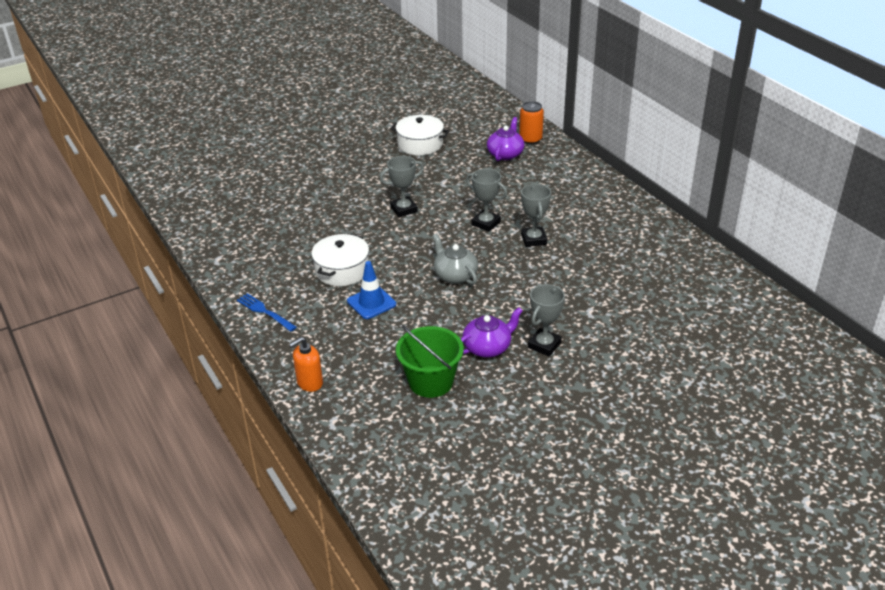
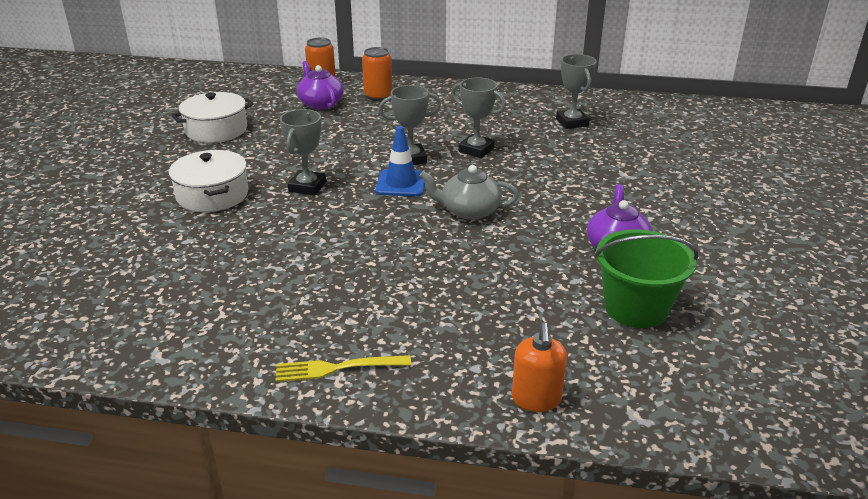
camera: 50 degrees left, 5 degrees down
(265, 312) = (337, 368): blue fork -> yellow fork
(342, 270) = (348, 272): white pot -> white pot (212, 195)
(371, 303) = (440, 280): blue traffic cone -> blue traffic cone (401, 184)
(544, 345) = (650, 217): grey trophy -> grey trophy (572, 122)
(549, 166) = (378, 96): none -> orange can

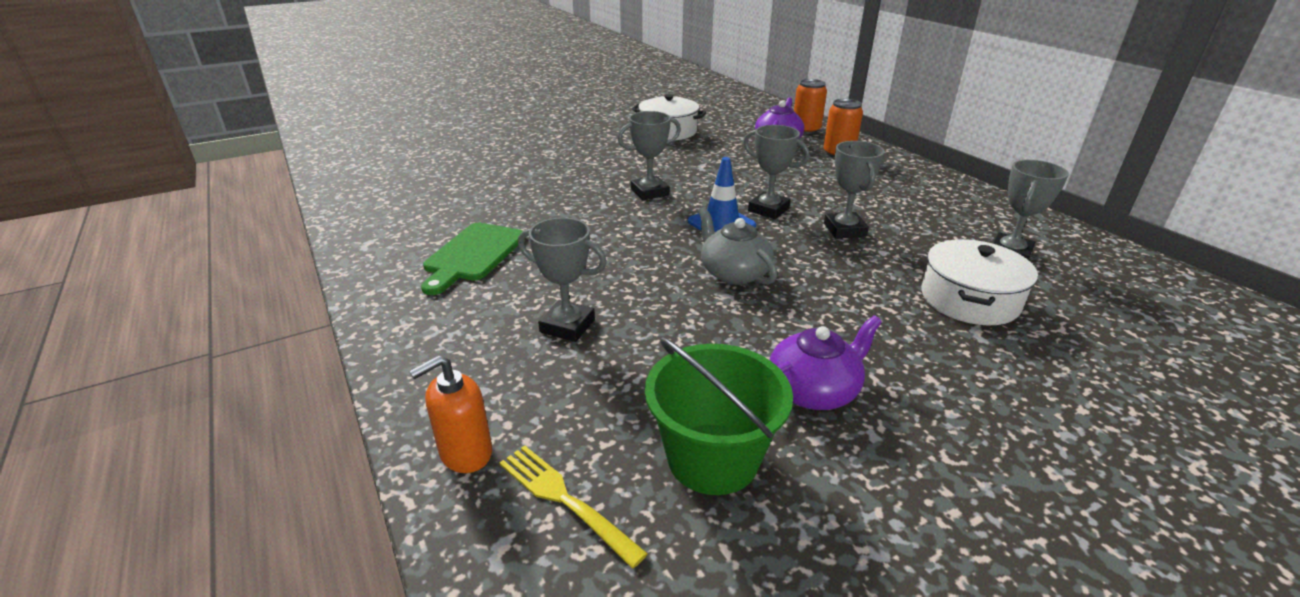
camera: 50 degrees right, 0 degrees up
(212, 195) = (583, 169): white pot -> white pot (969, 299)
(276, 305) = (473, 255): none -> green cutting board
(337, 368) = (416, 318): yellow fork -> yellow fork (565, 500)
(443, 302) = (567, 326): none -> grey trophy

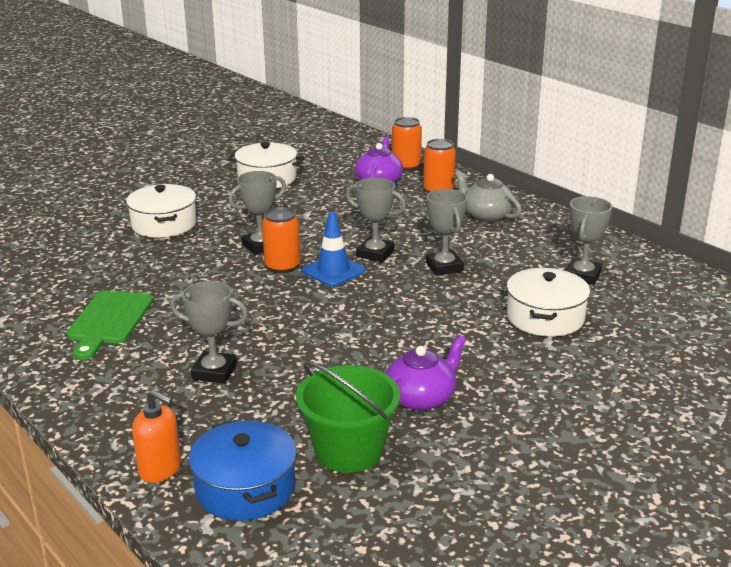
camera: 10 degrees left, 5 degrees down
(465, 453) = (160, 469): orange soap dispenser -> orange soap dispenser turned 105 degrees counterclockwise
(559, 164) = (164, 224): none -> white pot
(565, 500) = (245, 488): yellow fork -> blue pot
(668, 214) = (282, 266): none -> orange can
(734, 273) = (349, 314): grey teapot -> grey teapot (486, 215)

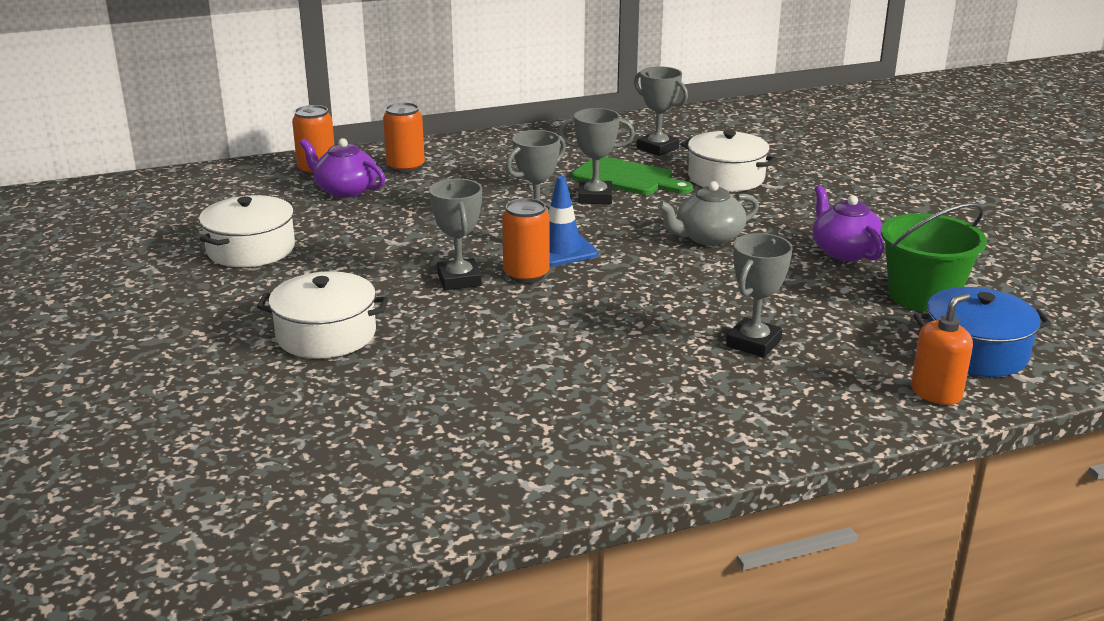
camera: 70 degrees left, 0 degrees up
(109, 321) = (592, 399): green cutting board -> green cutting board (627, 178)
(486, 215) = (493, 158): grey teapot -> grey teapot (708, 237)

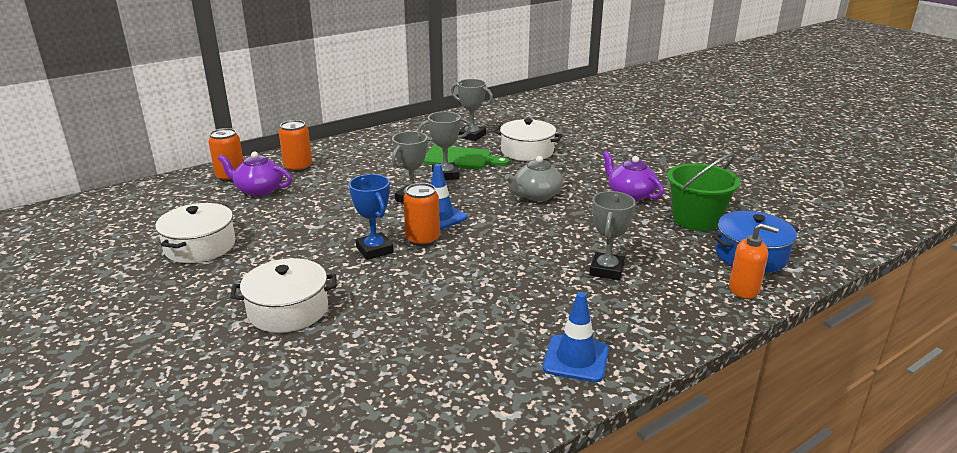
camera: 15 degrees left, 0 degrees up
(459, 280) = (374, 250): grey trophy -> blue trophy
(653, 440) = (576, 359): none -> blue traffic cone
(936, 393) = (744, 289): orange soap dispenser -> orange soap dispenser turned 75 degrees clockwise

